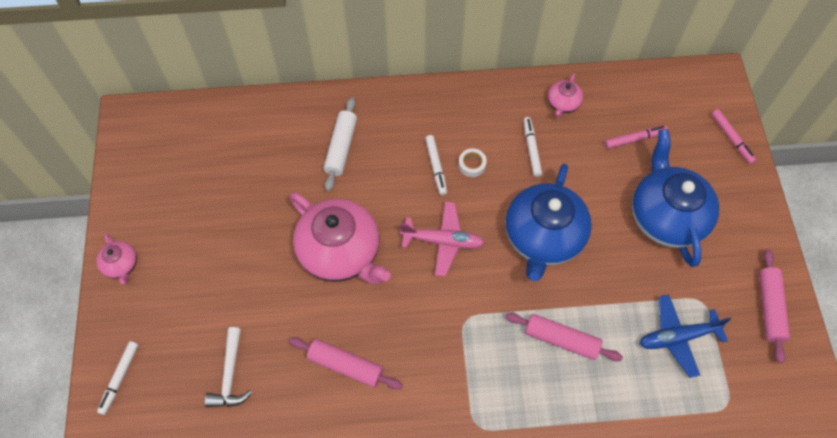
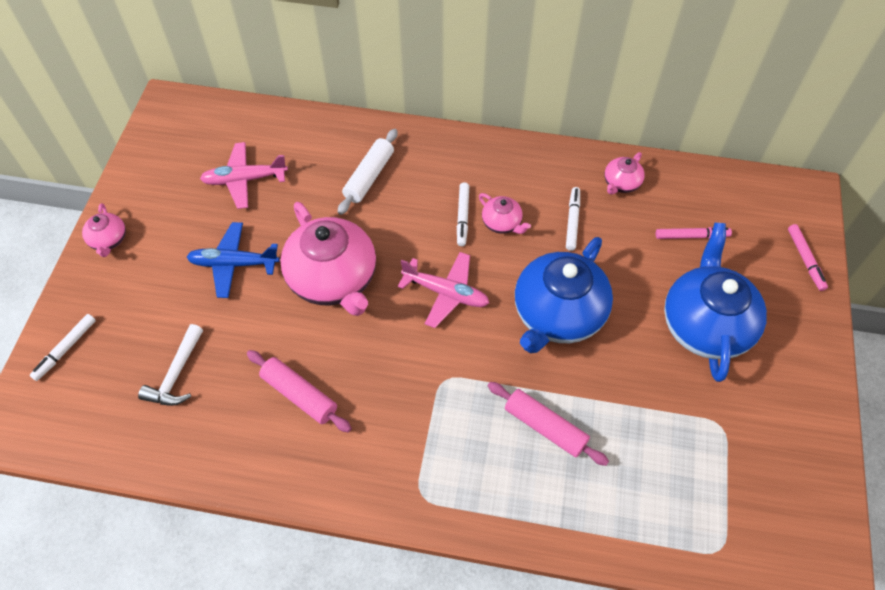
camera: 15 degrees right, 5 degrees down
(228, 177) = (244, 180): none -> pink plane
(472, 165) = (502, 223): white tape -> pink teapot
(677, 337) = (681, 458): blue plane -> blue plane (234, 264)
(770, 308) = (802, 453): pink rolling pin -> none

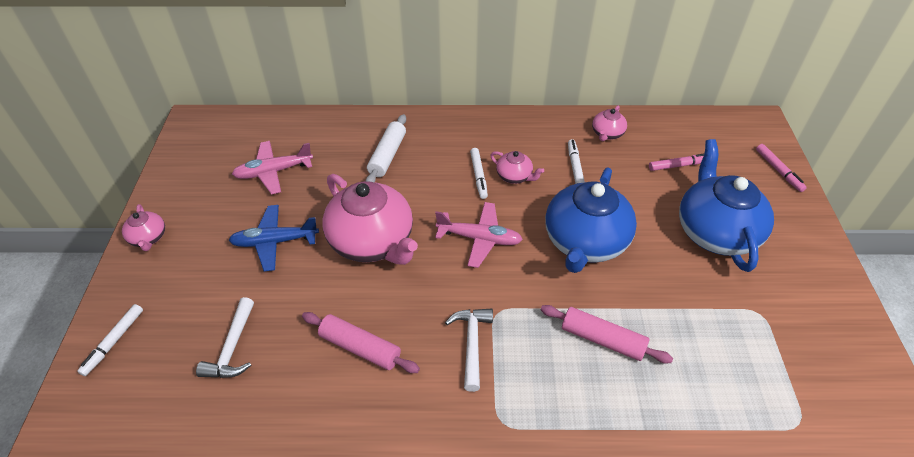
camera: 10 degrees left, 10 degrees down
(411, 409) = (472, 344): none -> white hammer

